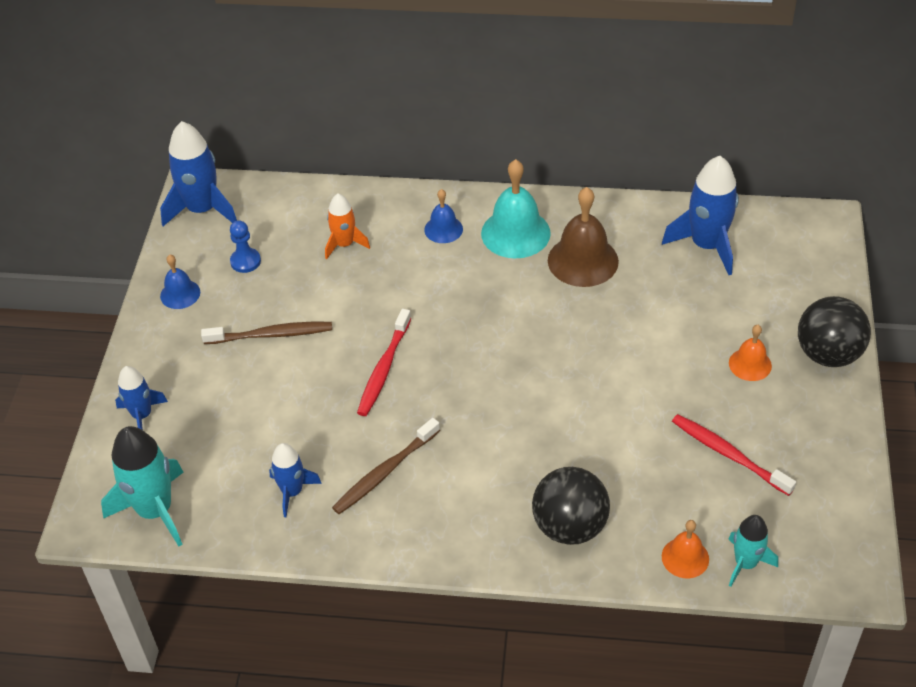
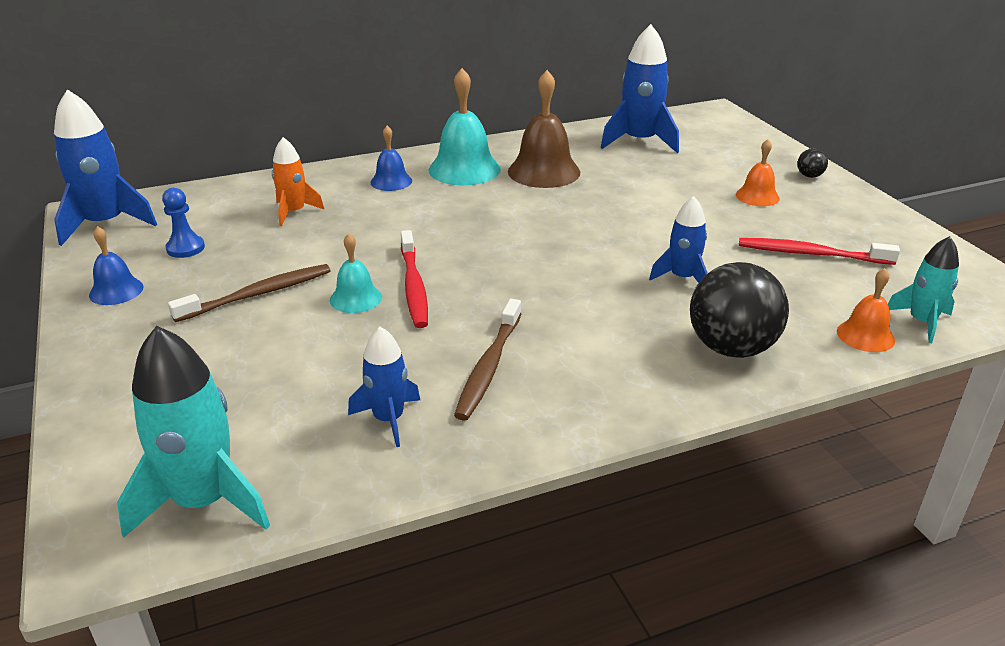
camera: 30 degrees left, 15 degrees down
(142, 415) = (125, 409): blue rocket -> blue rocket (682, 278)
(335, 365) = (355, 298): none -> turquoise bell
(828, 354) = (809, 176): black ball -> black ball, size x0.42

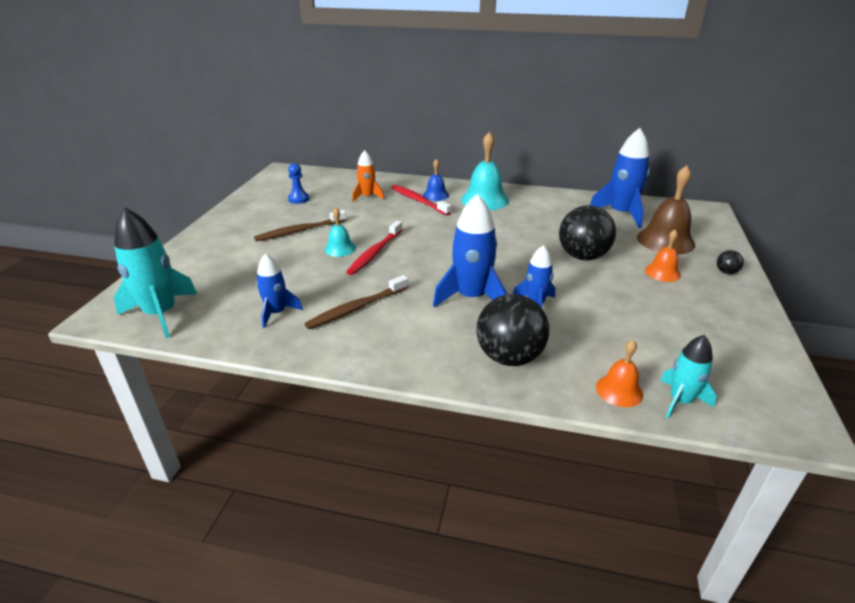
camera: 35 degrees right, 0 degrees up
(106, 223) = (282, 178): blue rocket -> blue rocket (471, 297)
(116, 291) = (248, 209): blue bell -> none
(257, 294) = (300, 231): brown toothbrush -> brown toothbrush turned 150 degrees clockwise
(544, 171) = (531, 214): brown bell -> brown bell (665, 240)
(662, 205) = (582, 256): none -> black ball
(811, 254) = (652, 323): red toothbrush -> red toothbrush (418, 201)

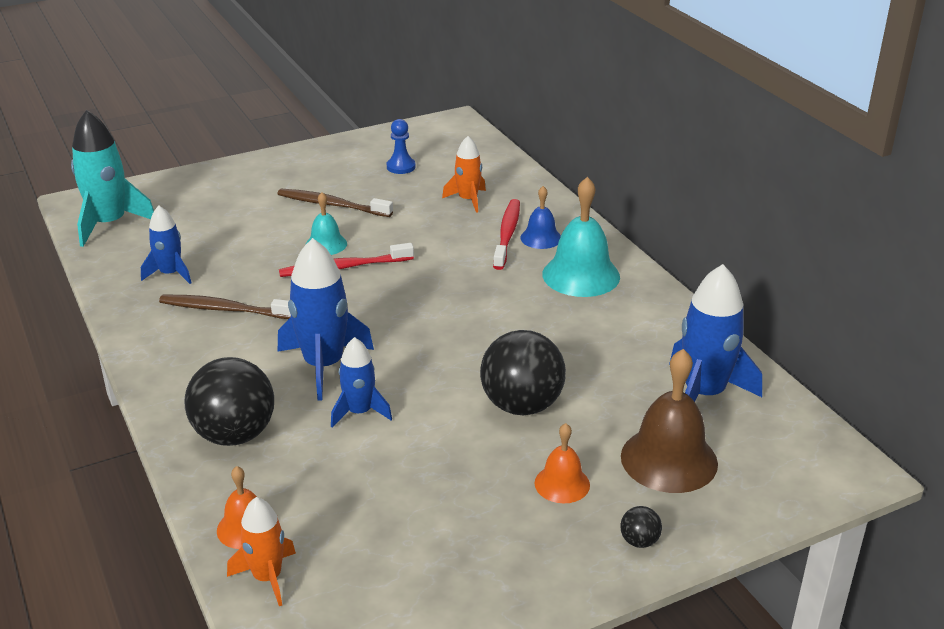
camera: 50 degrees right, 0 degrees up
(680, 401) = (267, 577): turquoise rocket -> orange rocket

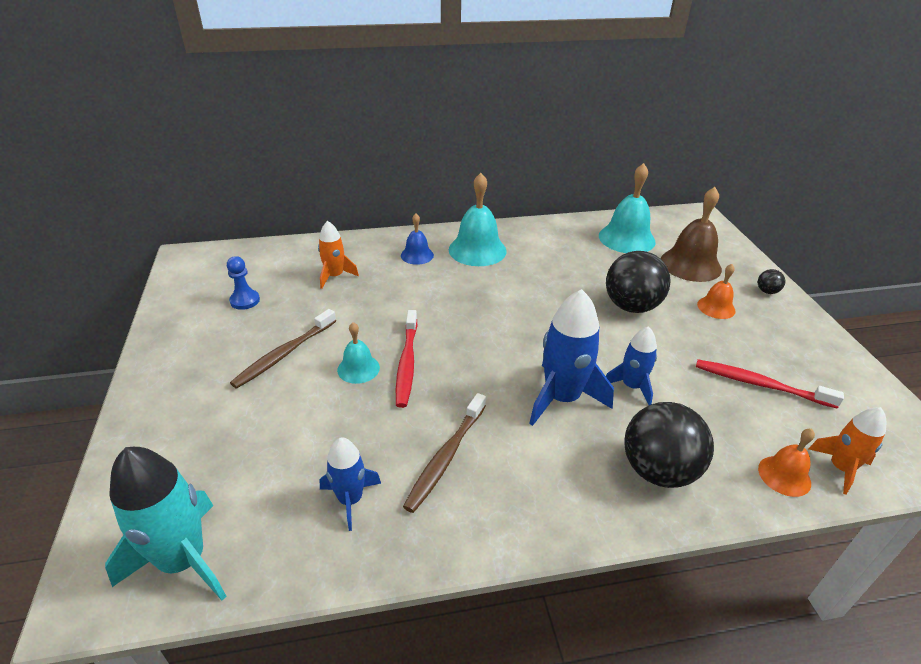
camera: 75 degrees left, 5 degrees up
(507, 234) = (403, 268): red toothbrush -> red toothbrush (760, 384)
(704, 394) = (626, 238): blue rocket -> turquoise bell

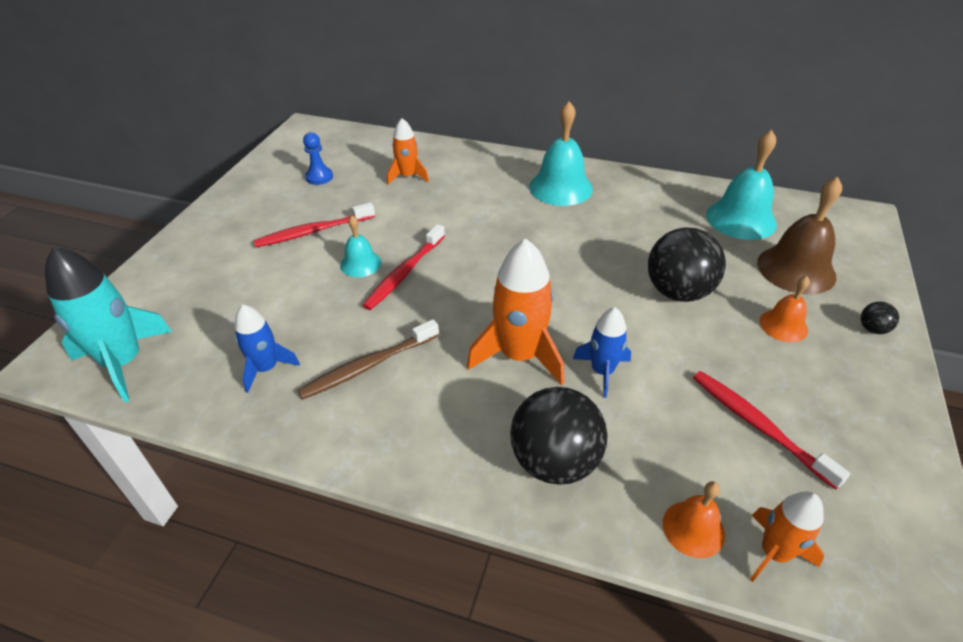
camera: 30 degrees right, 5 degrees up
(284, 354) = (313, 231): brown toothbrush -> red toothbrush
(417, 255) = (497, 177): blue bell -> none
(562, 398) = (519, 355): blue rocket -> orange rocket

